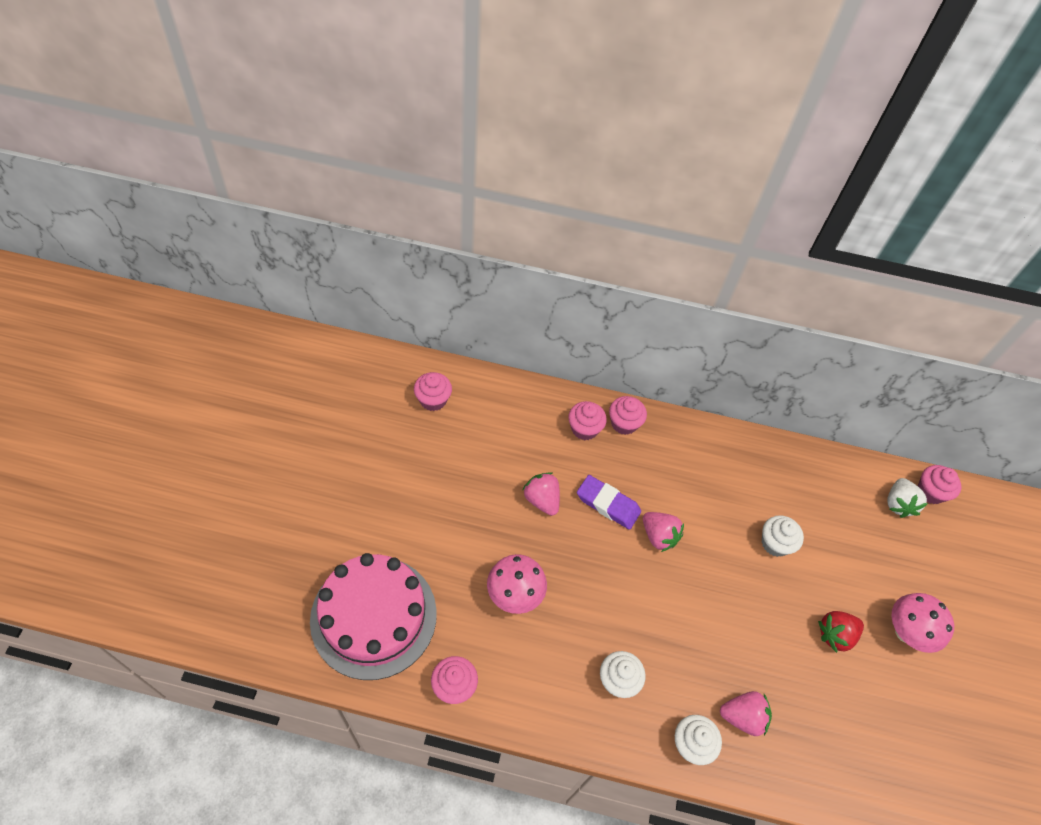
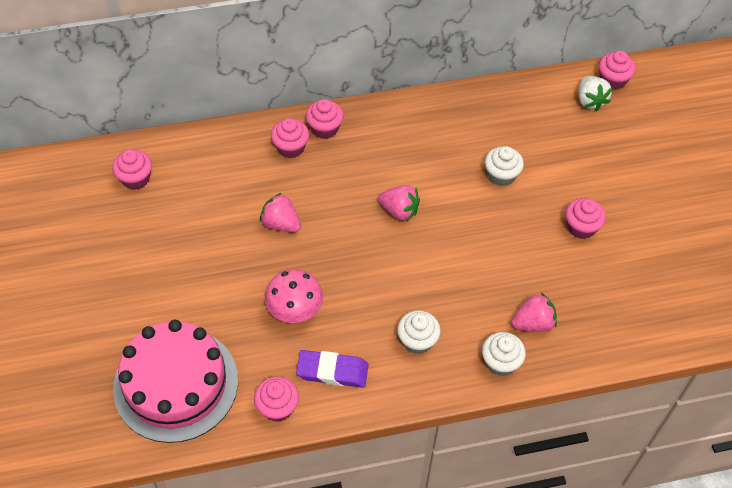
camera: 20 degrees left, 0 degrees up
(608, 504) = (342, 203): purple eraser -> purple eraser (332, 371)
(835, 635) = (581, 227): red strawberry -> pink cupcake
(906, 632) = (637, 201): pink mushroom -> none

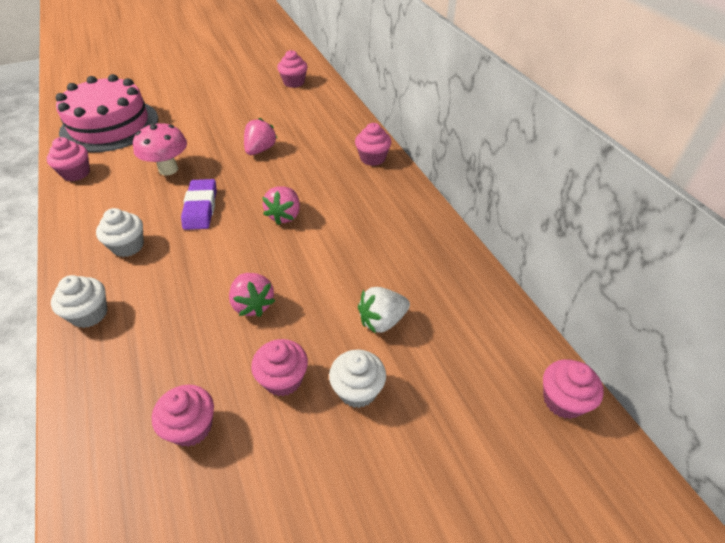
camera: 80 degrees right, 10 degrees down
(291, 147) = (344, 143): pink cupcake -> pink cupcake (191, 427)
(332, 371) = (104, 197): purple eraser -> purple eraser (201, 208)
(501, 175) = (349, 289): white cupcake -> white cupcake (357, 390)
(533, 323) = (137, 339): pink strawberry -> pink strawberry (253, 304)
(590, 101) = (508, 374): white strawberry -> white strawberry (382, 321)

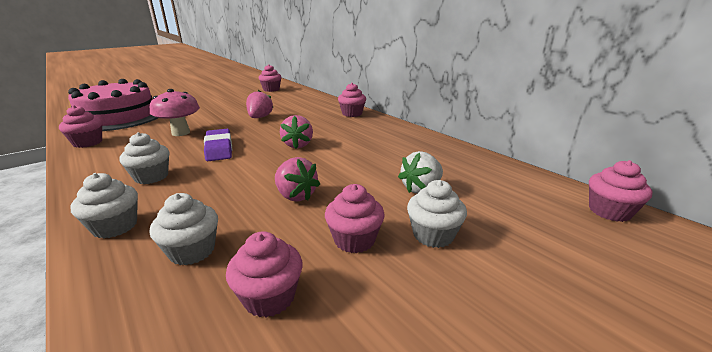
camera: 15 degrees left, 20 degrees down
(145, 360) = (192, 251): none -> white cupcake

